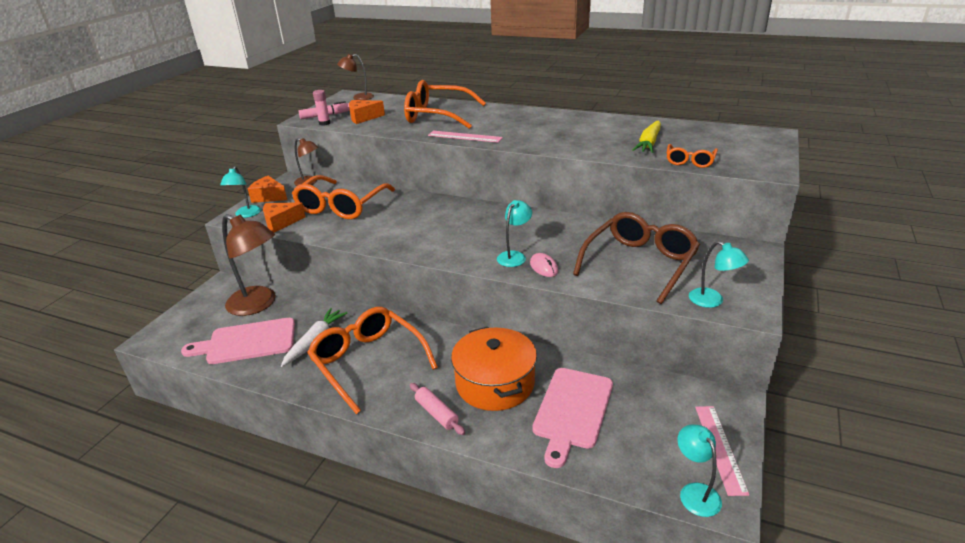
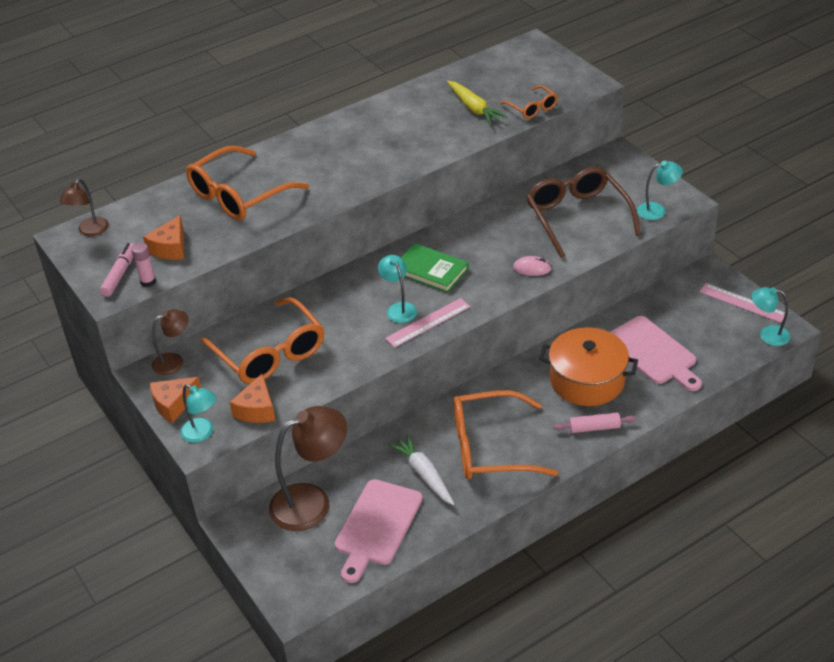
camera: 55 degrees left, 10 degrees up
(464, 137) = (324, 199): pink ruler -> pink ruler (428, 322)
(488, 227) = (431, 271): none -> green book
(514, 256) = (497, 276): turquoise lamp -> turquoise lamp (399, 308)

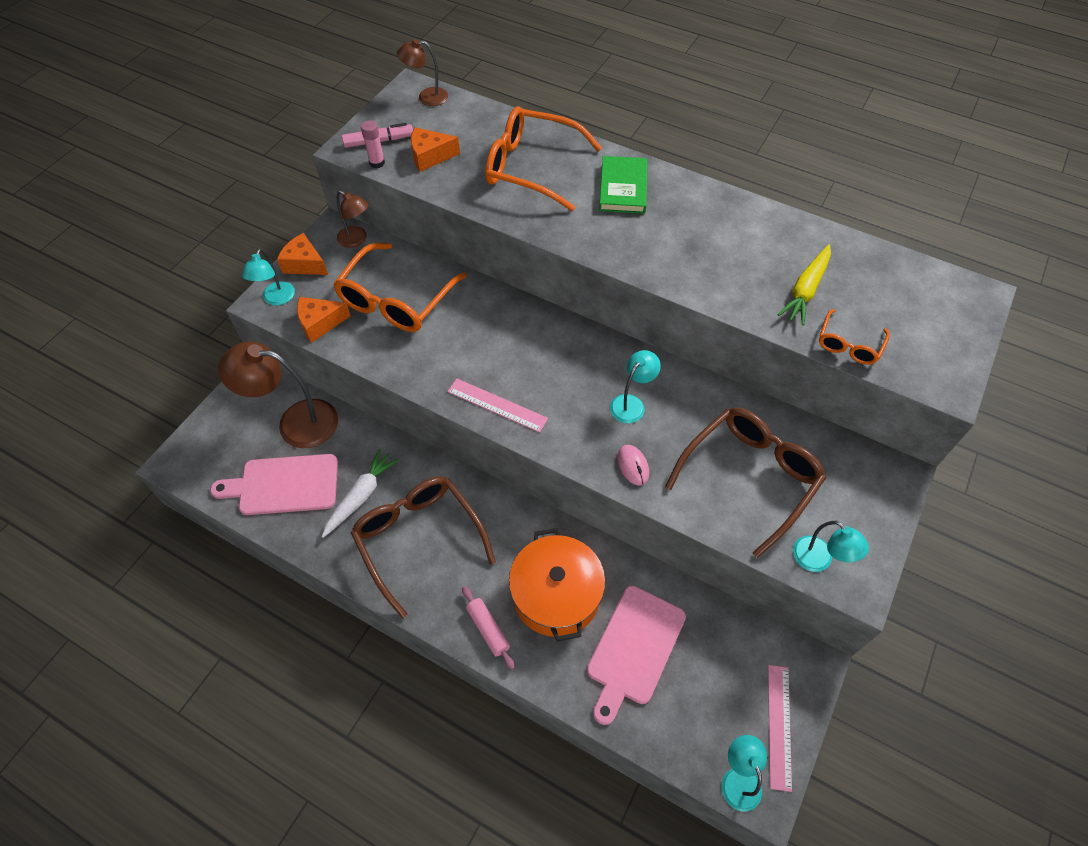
camera: 60 degrees right, 15 degrees up
(312, 502) = (296, 422): brown lamp -> brown lamp turned 150 degrees clockwise
(399, 308) = (506, 372): turquoise lamp -> turquoise lamp (631, 403)
(431, 271) = (577, 375): green book -> green book (623, 188)
(490, 447) = (418, 539): orange glasses -> brown glasses

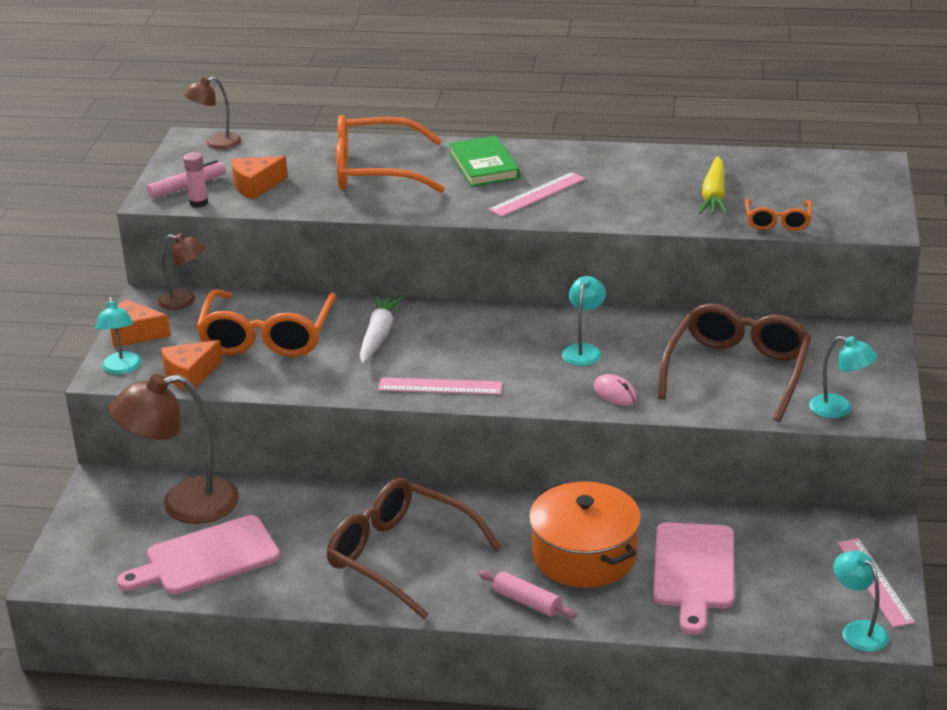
camera: 20 degrees left, 25 degrees down
(361, 496) = (308, 542): white carrot -> white carrot (378, 336)
(650, 238) = (537, 194): none -> pink ruler

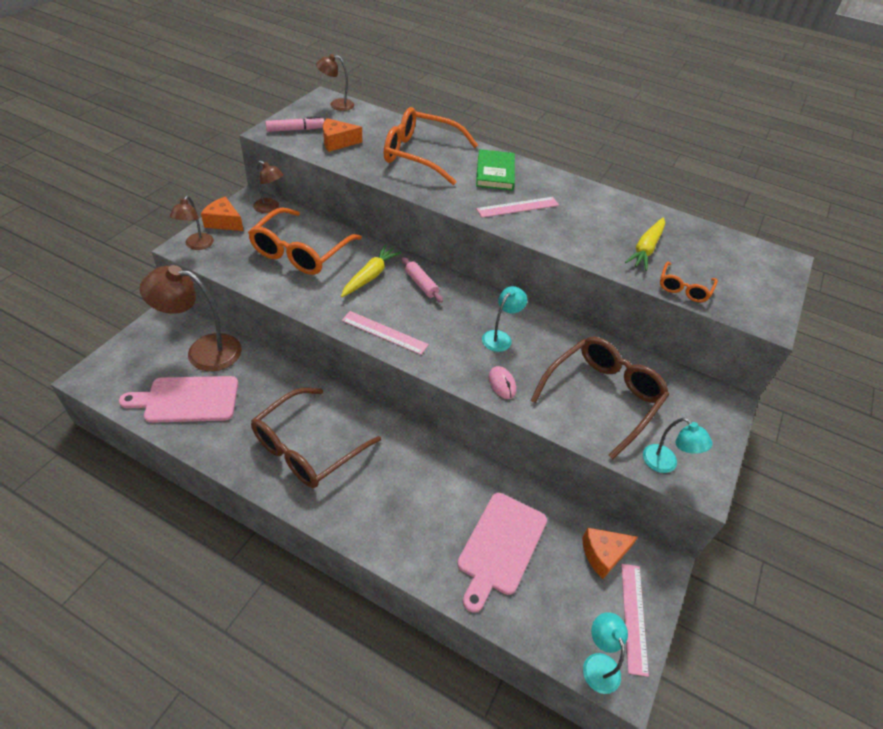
camera: 15 degrees right, 15 degrees up
(122, 369) = (197, 245): turquoise lamp -> brown lamp
(190, 375) = (233, 265): orange cheese -> orange cheese (603, 554)
(198, 203) = (293, 143): pink glue stick -> none
(378, 336) = (370, 276): white carrot -> yellow carrot
(400, 556) = (307, 448): brown glasses -> brown glasses turned 105 degrees counterclockwise
(527, 602) = (367, 526): pink rolling pin -> pink rolling pin (421, 284)
(584, 555) = (430, 498): orange pot -> none

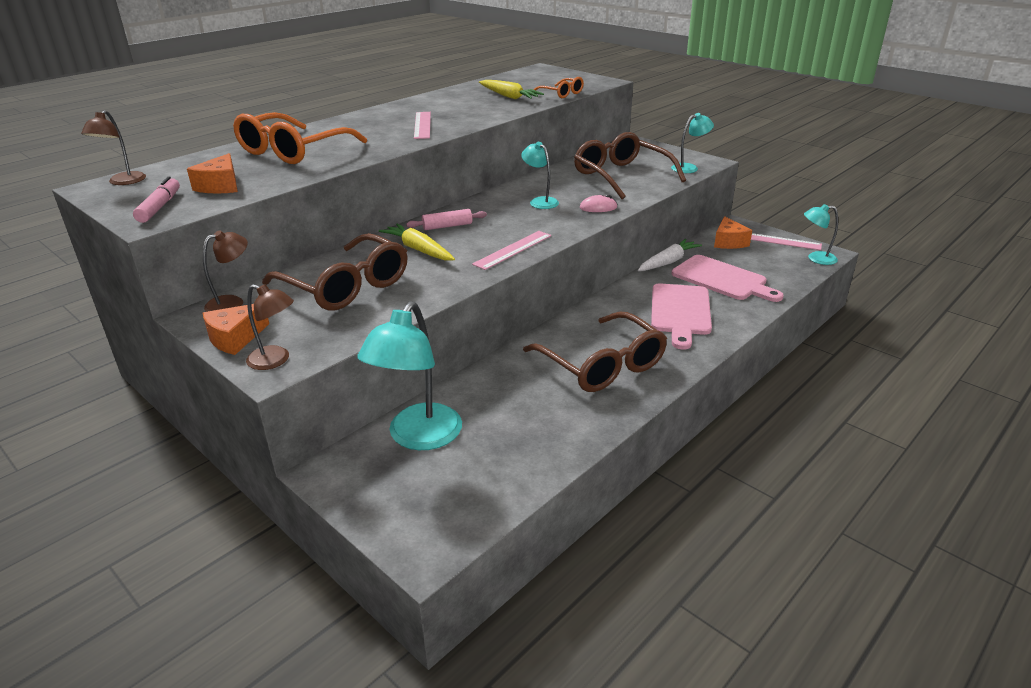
camera: 70 degrees left, 15 degrees down
(187, 399) = (504, 451): pink cutting board -> pink cutting board (680, 312)
(203, 351) = (418, 437): brown lamp -> turquoise lamp
(300, 252) = (346, 286): orange glasses -> brown glasses
(495, 173) = (357, 127): green book -> none
(524, 490) = (668, 262): none -> white carrot

